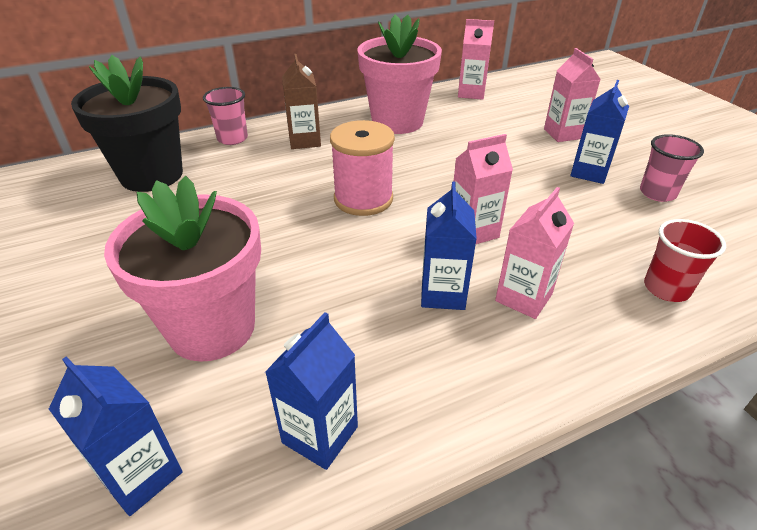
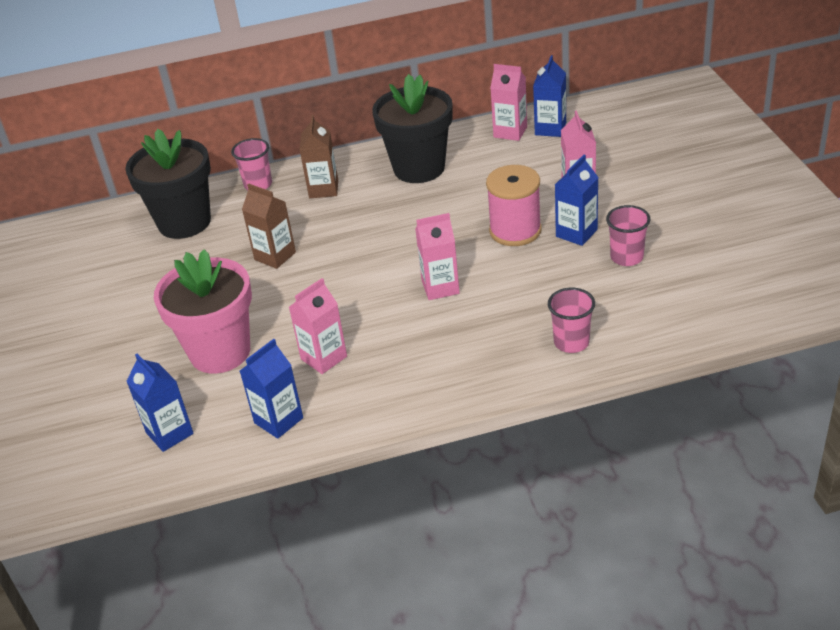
camera: 15 degrees right, 0 degrees up
(265, 206) = (275, 256): none -> brown carton
(363, 199) = (359, 253): pink spool -> pink spool (515, 231)
(397, 122) = (419, 168): pink flower pot -> black flower pot
(443, 293) = (393, 337): blue carton -> blue carton (550, 129)
(523, 297) = (454, 343): pink carton -> pink carton (324, 358)
(666, 288) = (571, 342): red cup -> pink cup

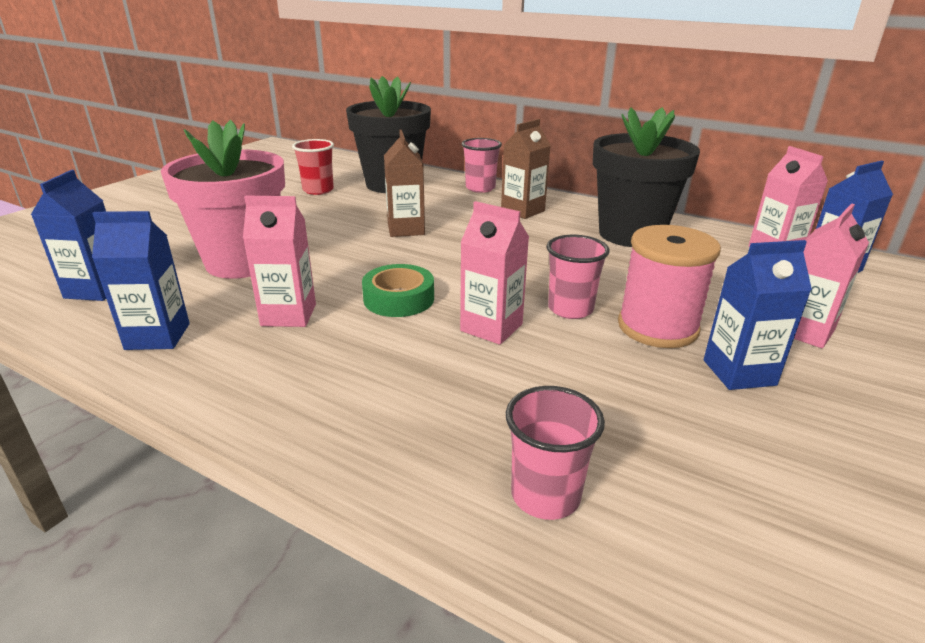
camera: 40 degrees right, 10 degrees down
(137, 265) = (318, 190): none -> red cup
(364, 305) = (399, 299): none -> green tape
(626, 257) = (786, 444): pink cup -> pink cup (570, 309)

